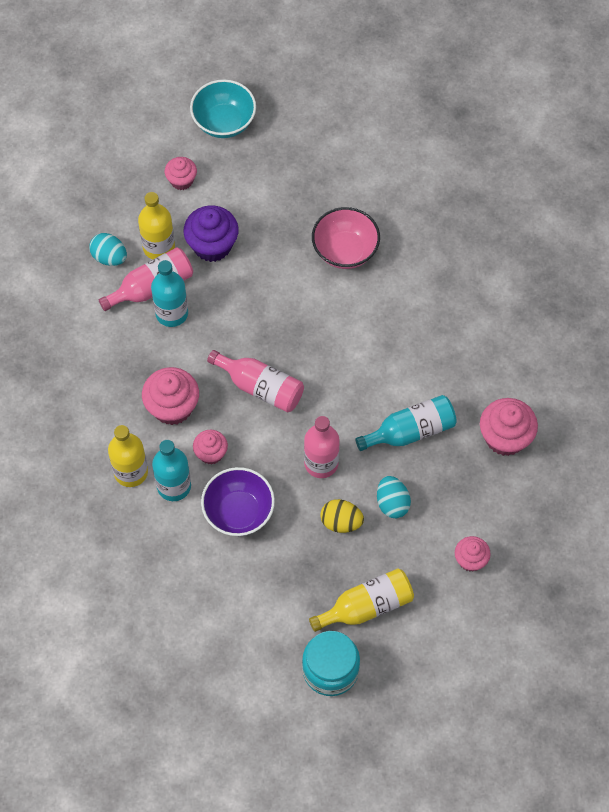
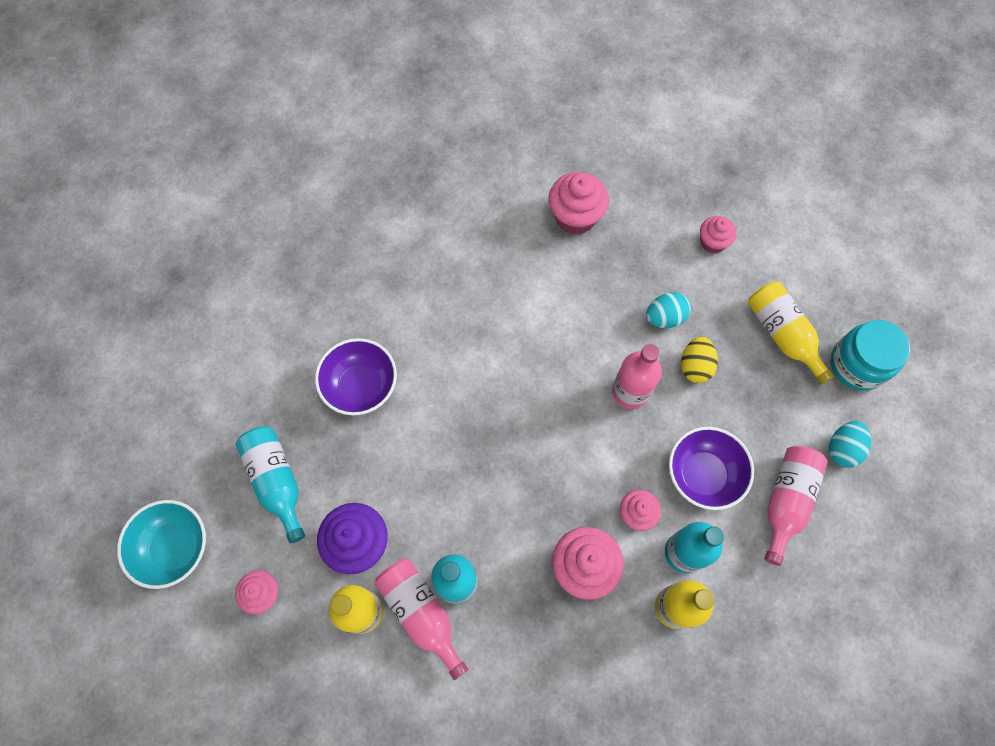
camera: 95 degrees left, 5 degrees up
(109, 257) = (380, 677): turquoise egg -> turquoise egg (842, 449)
(260, 387) = (546, 465): pink bottle -> pink bottle (786, 501)
(345, 250) = (361, 386): pink bowl -> purple bowl
(411, 431) = (580, 304): turquoise bottle -> turquoise bottle (277, 481)

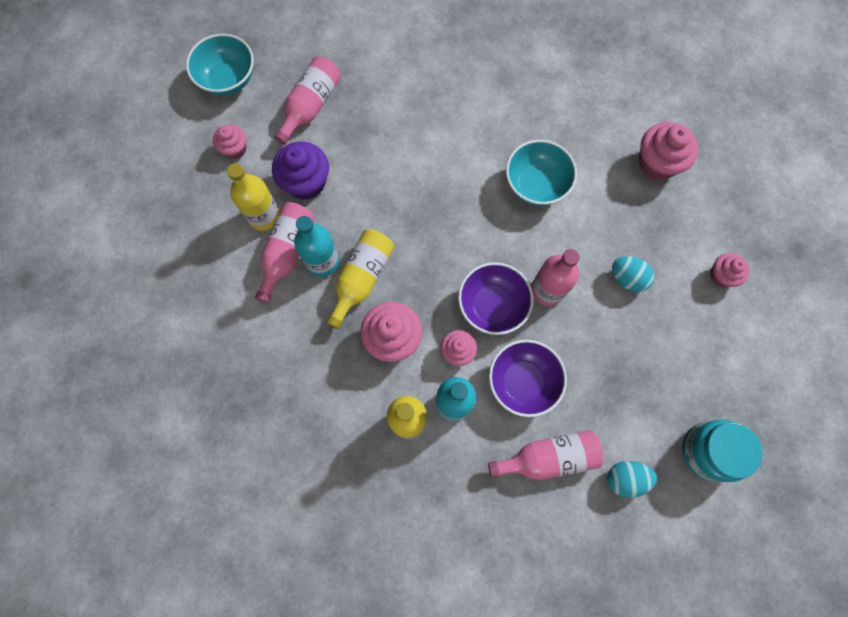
camera: 55 degrees right, 5 degrees up
(277, 481) = (311, 106): turquoise bottle -> pink bottle
(361, 386) = (412, 111): purple bowl -> purple bowl (492, 306)
(521, 329) = (536, 184): none -> turquoise bowl
(695, 366) = (605, 324): yellow egg -> none
(782, 334) = (685, 376): yellow bottle -> yellow bottle (362, 278)

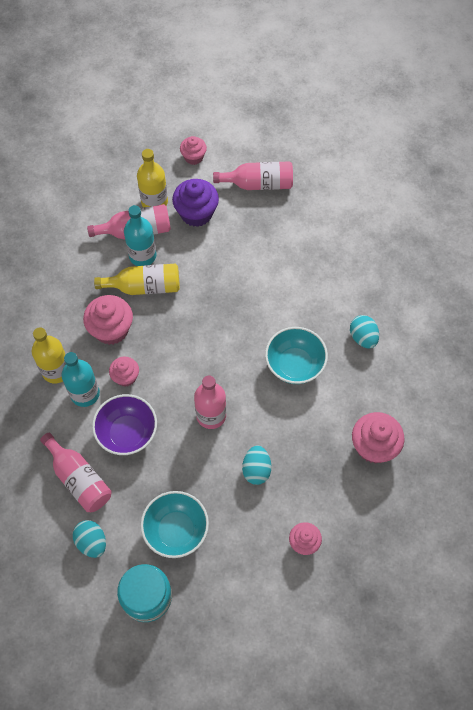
camera: 60 degrees right, 10 degrees down
(228, 79) = (245, 123): turquoise bowl -> turquoise bowl (176, 530)
(492, 306) = (175, 383): purple bowl -> none
(541, 110) = (363, 337): none -> turquoise egg

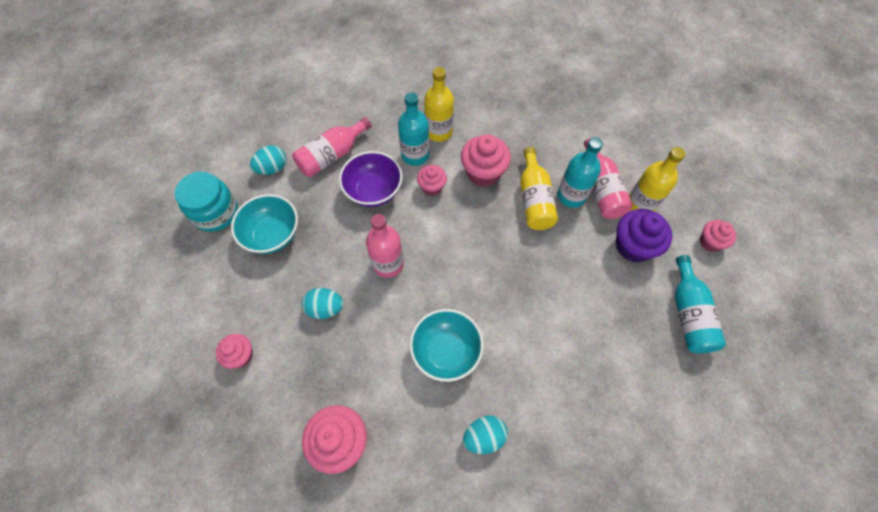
camera: 90 degrees right, 0 degrees up
(258, 184) = (688, 314): pink bottle -> turquoise bottle

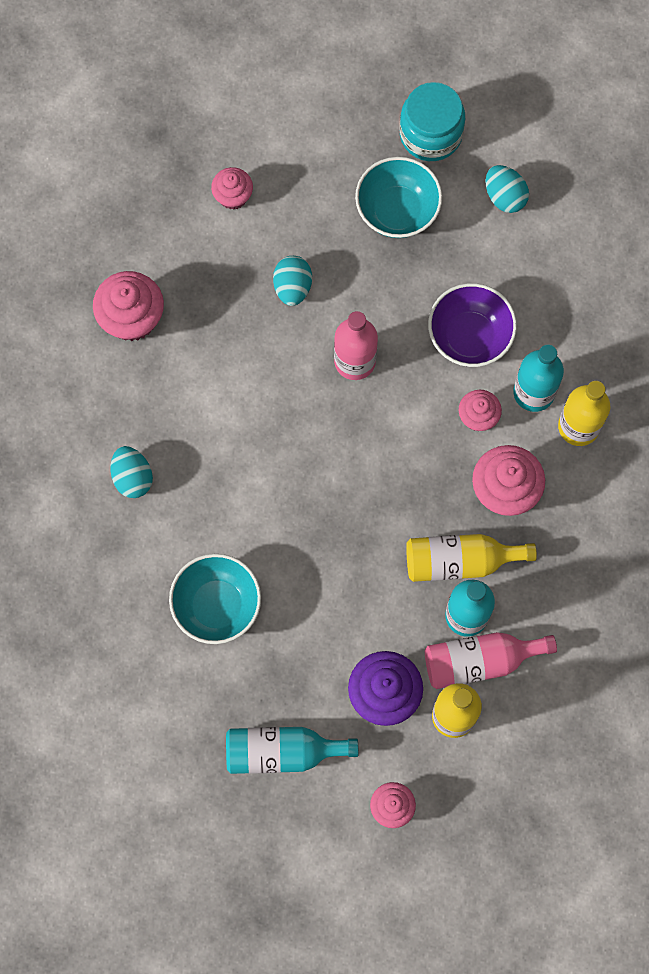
camera: 90 degrees right, 10 degrees up
(332, 155) = (529, 275): pink bottle -> none
(446, 351) = (235, 435): turquoise bowl -> turquoise bowl (217, 605)

